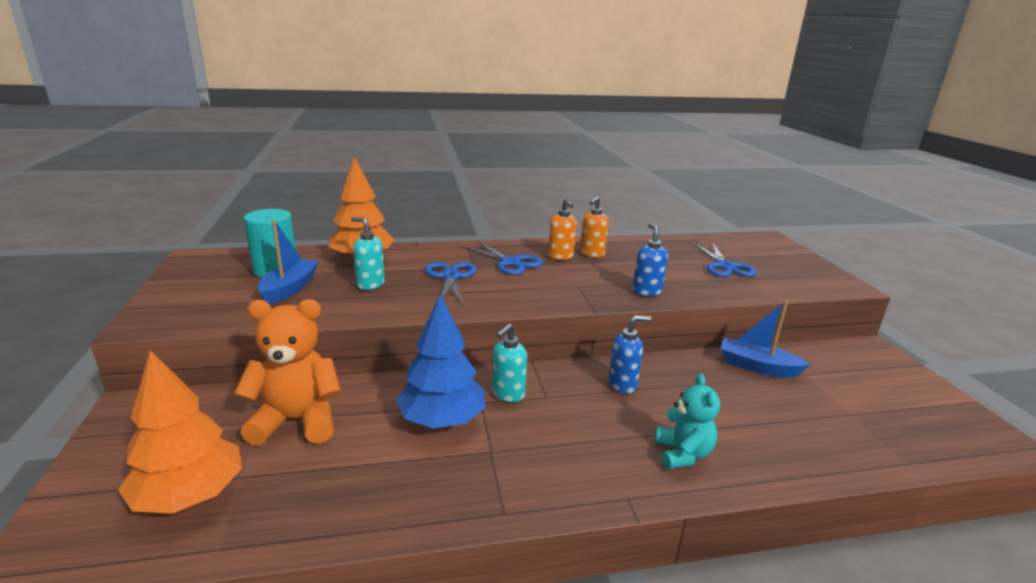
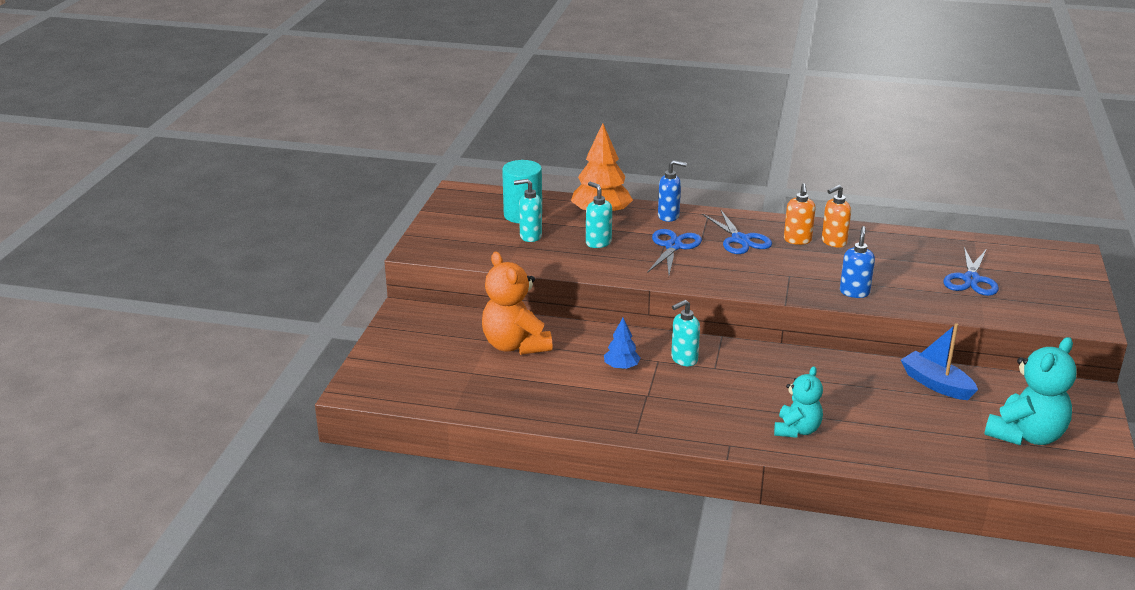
camera: 25 degrees right, 5 degrees up
(189, 495) = (440, 376): orange tree -> none
(289, 289) = (530, 236): blue boat -> turquoise soap dispenser
(297, 421) = (515, 345): orange teddy bear -> orange teddy bear turned 135 degrees counterclockwise
(442, 420) = (621, 367): blue tree -> blue tree, size x0.52
(623, 384) = (789, 372): blue soap dispenser -> blue soap dispenser (669, 216)
(878, 401) = (1026, 435): none -> turquoise teddy bear

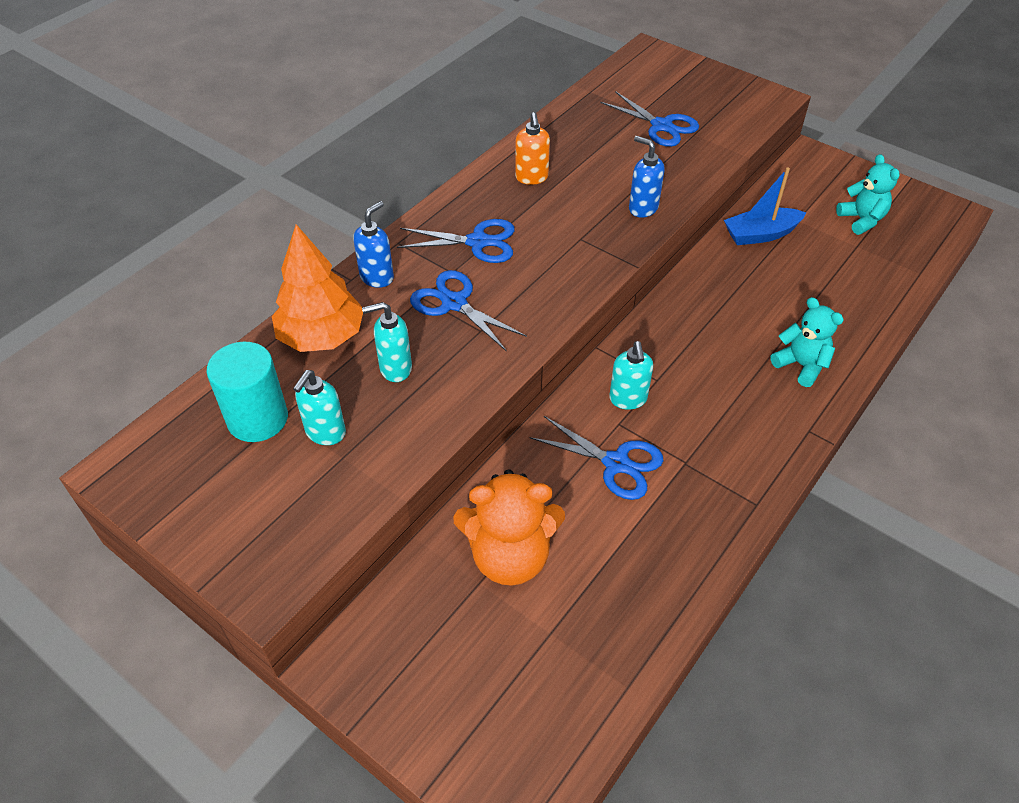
camera: 65 degrees left, 20 degrees up
(621, 367) = (616, 463): blue tree -> blue scissors
(797, 240) = (510, 201): orange soap dispenser -> none
(1026, 435) = (861, 220): turquoise teddy bear -> turquoise teddy bear, size x0.63

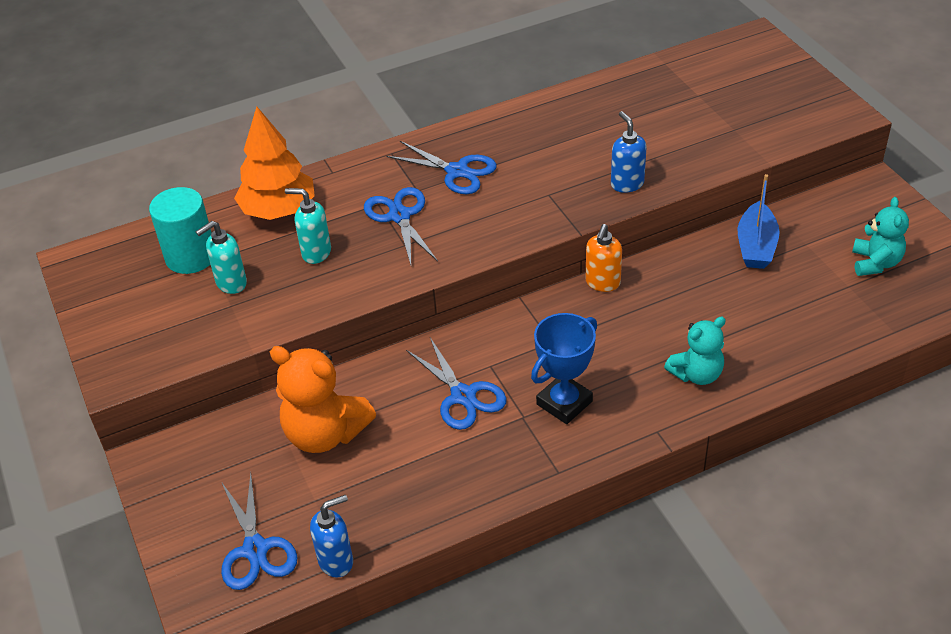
camera: 30 degrees right, 5 degrees down
(377, 277) = (354, 176): blue soap dispenser -> blue soap dispenser (336, 561)
(531, 178) = (546, 129): orange soap dispenser -> orange soap dispenser (602, 283)
(628, 399) = (513, 349): turquoise soap dispenser -> none
(661, 126) = (707, 113): blue scissors -> blue scissors (255, 549)
(711, 434) = (564, 403): none -> blue trophy
(760, 234) = (756, 246): blue boat -> blue boat turned 90 degrees counterclockwise
(801, 365) = (696, 374): turquoise teddy bear -> turquoise teddy bear turned 75 degrees clockwise

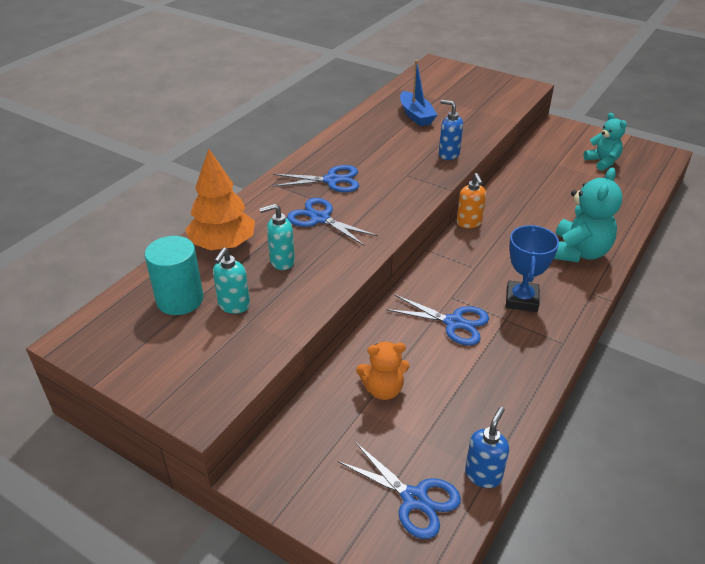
camera: 35 degrees left, 5 degrees down
(325, 433) = (383, 389): orange teddy bear -> orange teddy bear, size x0.63
(696, 374) = (578, 252): turquoise teddy bear -> turquoise teddy bear, size x1.58
(756, 246) = (532, 174): blue boat -> blue boat (416, 115)

